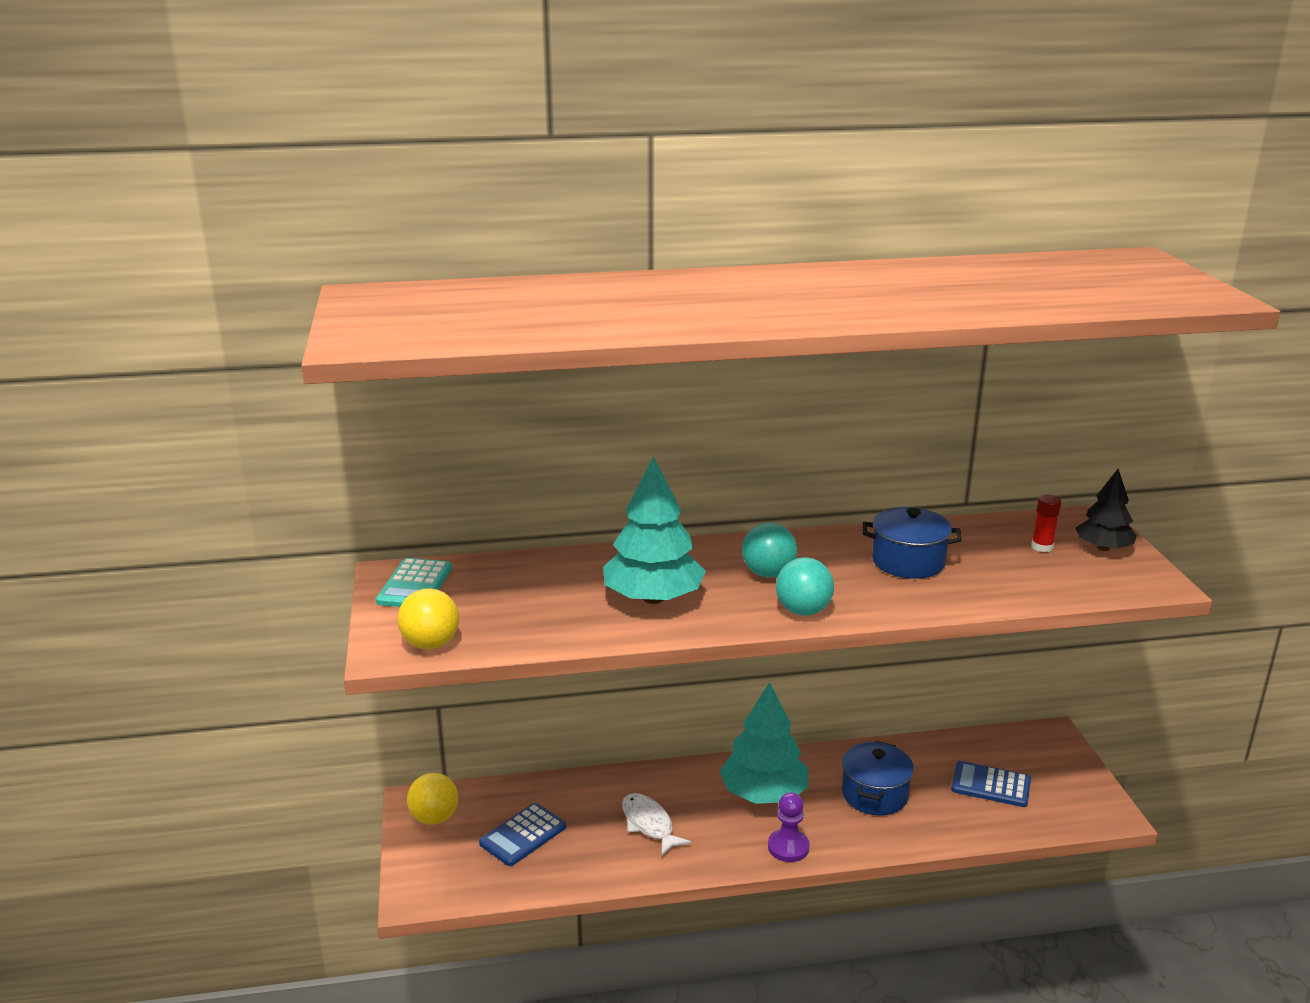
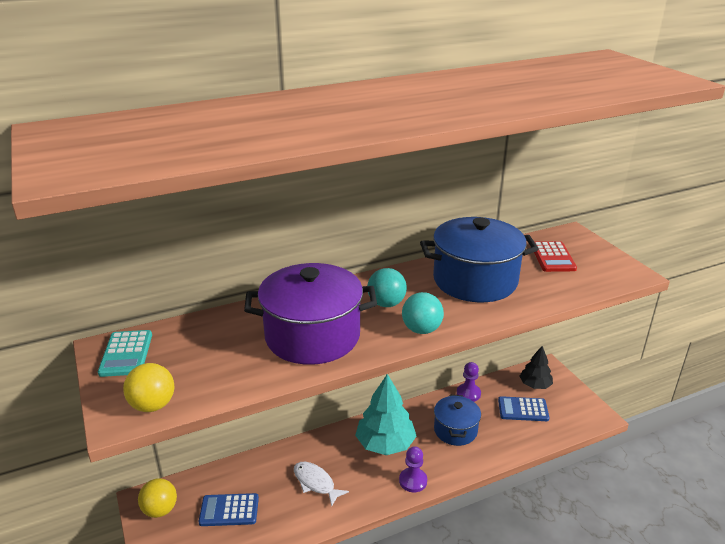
camera: 15 degrees left, 5 degrees up
(523, 835) = (229, 510): blue calculator -> blue calculator turned 60 degrees clockwise
(653, 598) = (312, 336): turquoise tree -> purple pot
(908, 562) = (475, 280): blue pot -> blue pot, size x1.69
(912, 750) = (468, 393): none -> purple pawn
(1042, 547) = (553, 257): red glue stick -> red calculator
(1103, 548) = (589, 253): black tree -> black tree (535, 385)

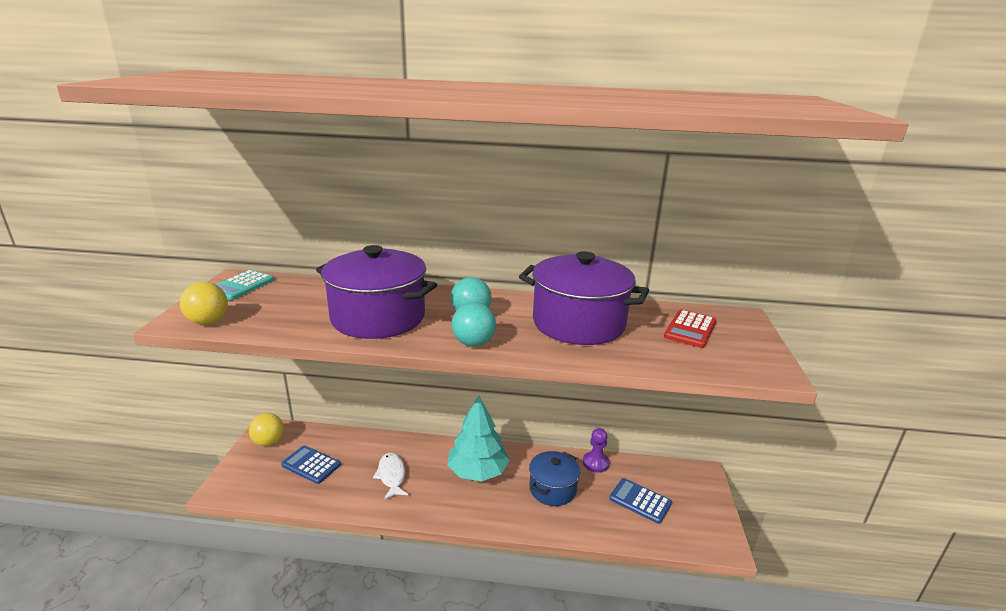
camera: 30 degrees right, 5 degrees down
(413, 481) = (472, 513): purple pawn -> none
(475, 280) = (578, 323): blue pot -> purple pot
(535, 385) = (675, 484): black tree -> none

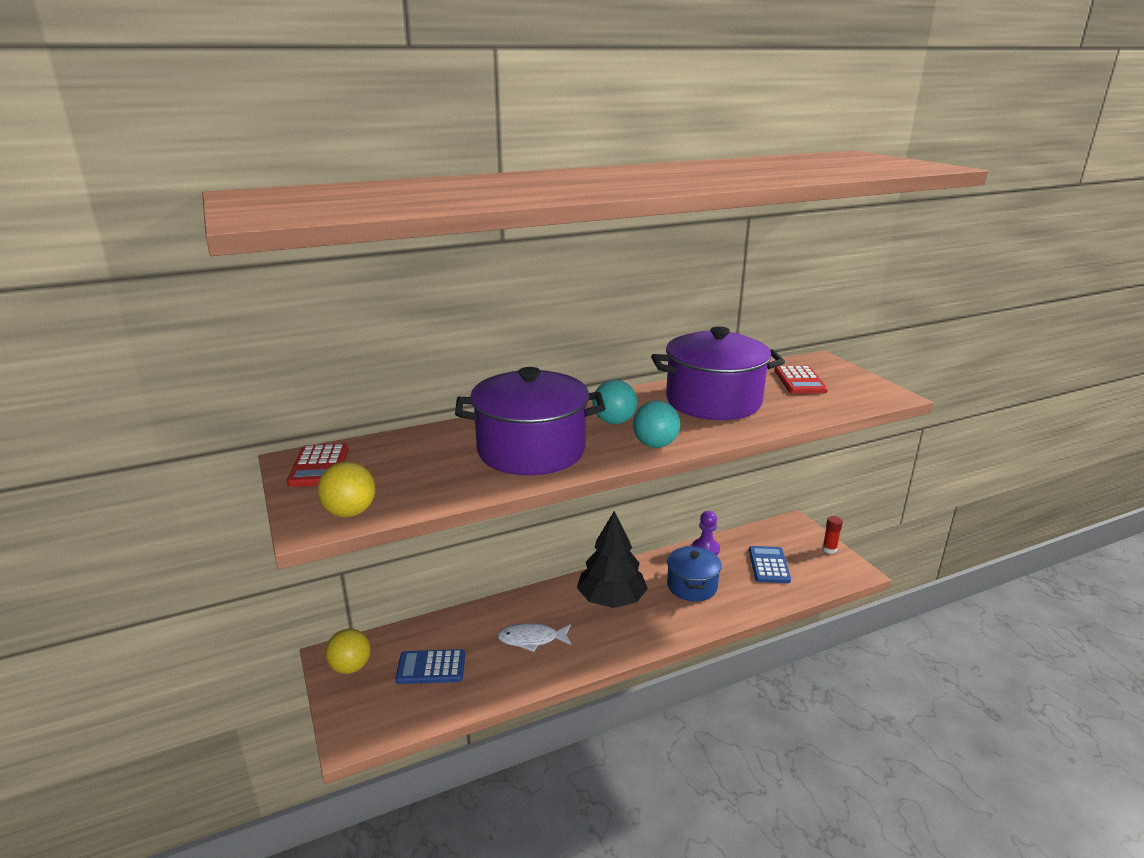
camera: 30 degrees left, 0 degrees up
(241, 286) = (319, 466): turquoise calculator -> red calculator
(391, 475) = (531, 639): white fish -> white fish turned 45 degrees counterclockwise
(478, 471) = (611, 599): turquoise tree -> black tree
(640, 501) = (769, 565): blue calculator -> blue calculator turned 90 degrees clockwise
(716, 512) = (829, 549): none -> red glue stick

